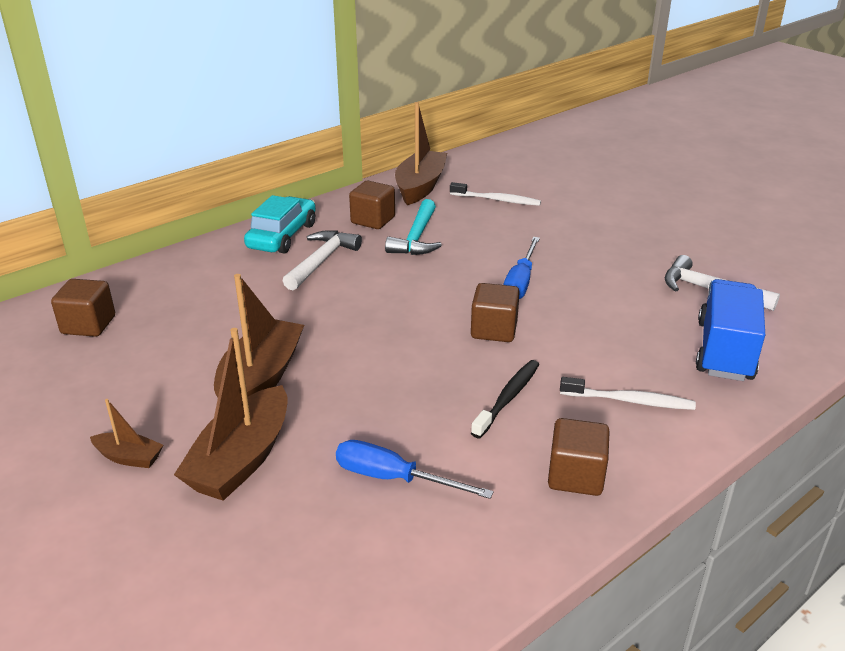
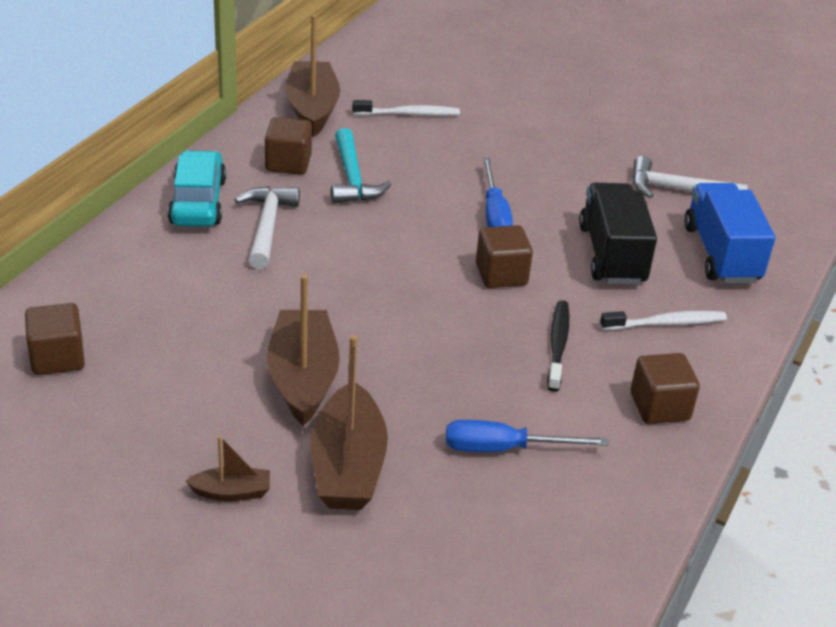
camera: 25 degrees left, 5 degrees up
(611, 332) = (612, 255): none -> black truck

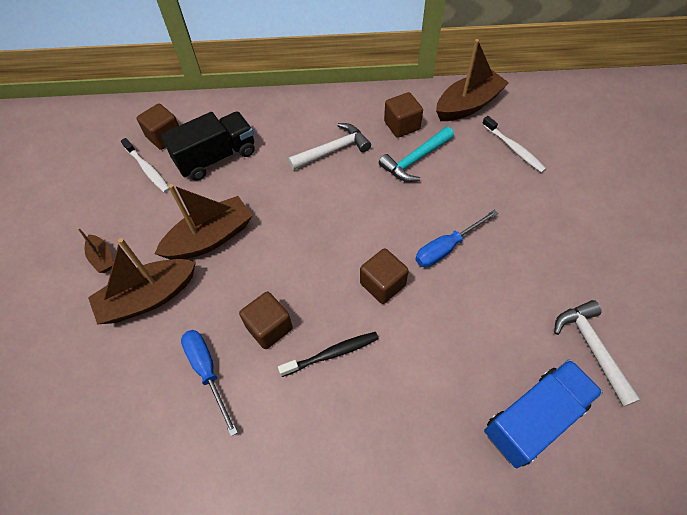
camera: 65 degrees right, 20 degrees up
(198, 202) = (330, 112): turquoise car -> none
(612, 255) = (463, 340): black truck -> black truck (216, 158)
(659, 407) = (308, 452): brown cube -> brown cube (269, 327)
(666, 323) = (409, 415): white toothbrush -> white toothbrush (147, 169)

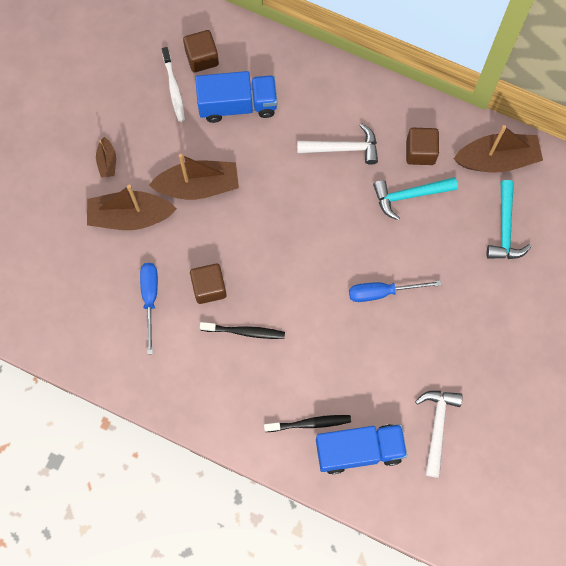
camera: 25 degrees right, 15 degrees up
(216, 158) = (237, 105): black truck -> blue truck
(382, 284) = (313, 297): brown cube -> none
(462, 417) = (310, 423): none -> black toothbrush
(513, 148) = (505, 228): white toothbrush -> turquoise hammer

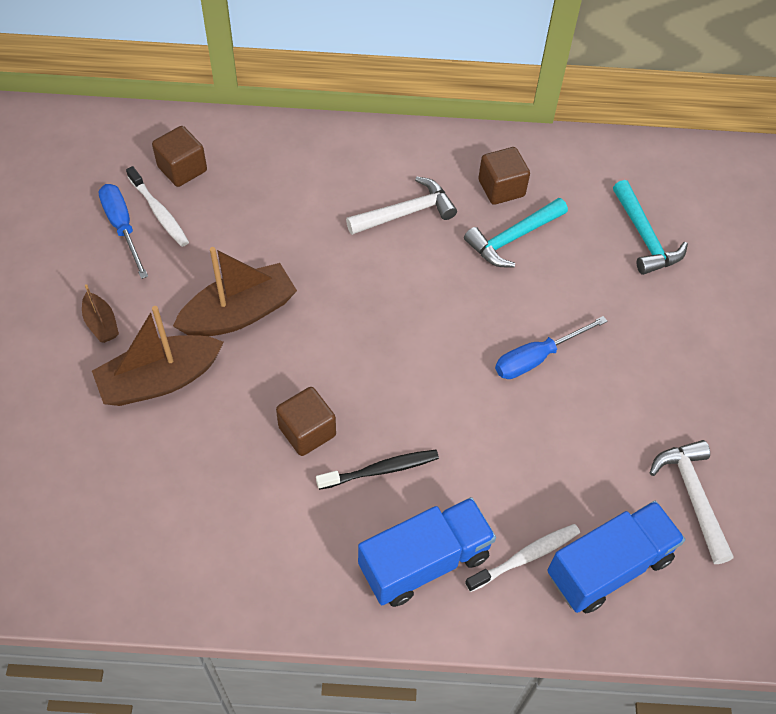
camera: 25 degrees left, 15 degrees down
(150, 299) = (230, 475): blue screwdriver -> blue screwdriver (122, 227)
(237, 105) = (251, 206): blue truck -> blue truck (424, 561)
(310, 423) = (525, 557): black toothbrush -> white toothbrush
(497, 160) = (594, 168): brown boat -> none

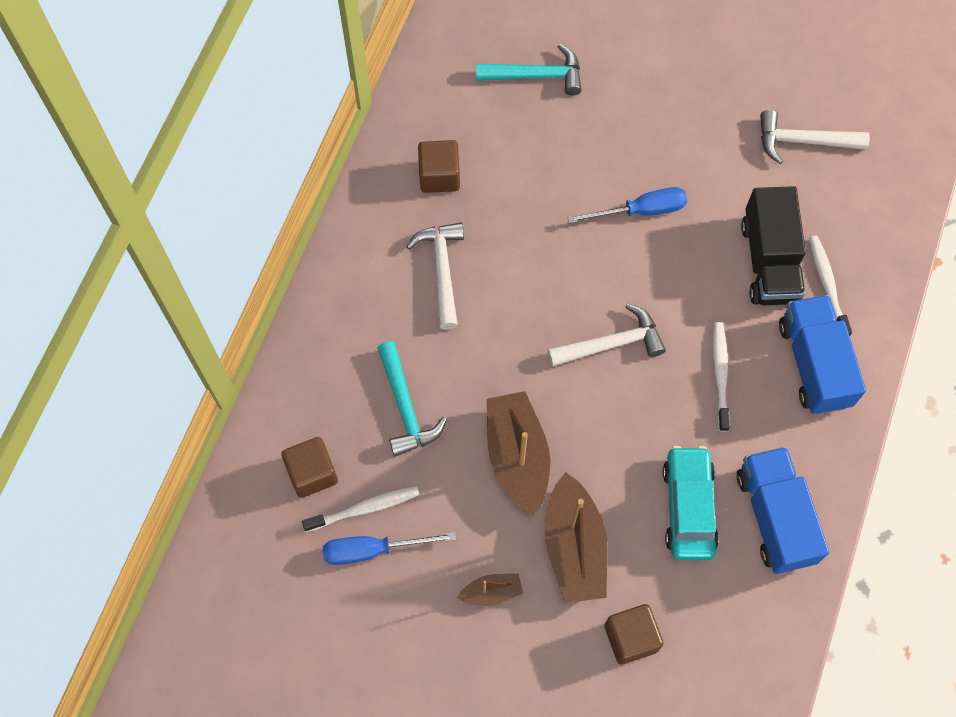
camera: 70 degrees left, 10 degrees up
(225, 471) = (688, 507): none -> turquoise car
(307, 431) = (665, 426): brown cube -> brown cube (631, 638)
(380, 364) = (611, 344): none -> white hammer
(381, 470) = (720, 374): black toothbrush -> white toothbrush
(513, 238) = (503, 186): turquoise hammer -> turquoise hammer (405, 407)
(529, 491) = (769, 261): none -> black truck
(537, 358) = (640, 211): blue screwdriver -> blue screwdriver turned 90 degrees counterclockwise
(609, 567) = (849, 226): blue truck -> blue truck (775, 517)

